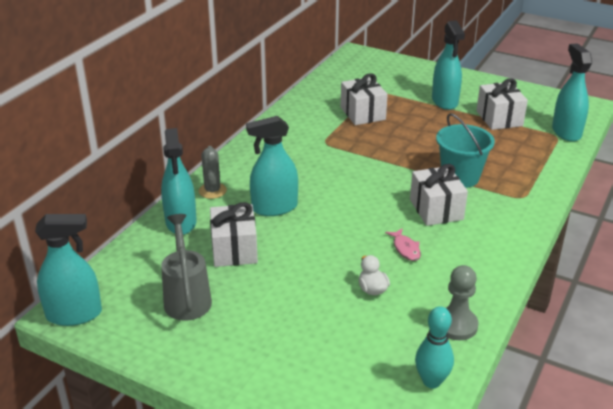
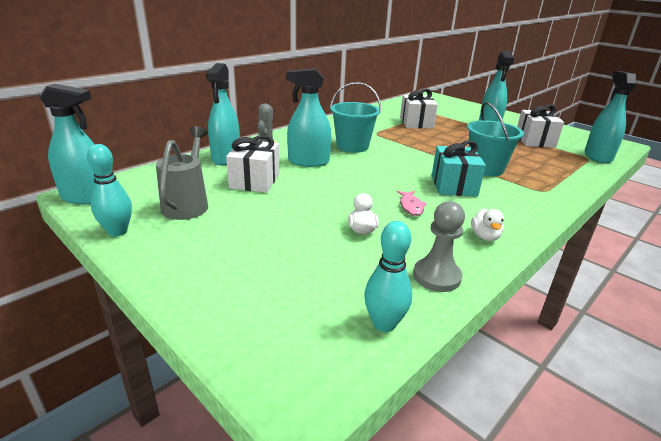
camera: 15 degrees right, 5 degrees down
(144, 348) = (117, 231): none -> turquoise bowling pin
(309, 171) = (352, 146): none -> turquoise bucket
(436, 209) = (453, 185): white gift -> turquoise gift
(483, 270) = (485, 236): none -> white duck

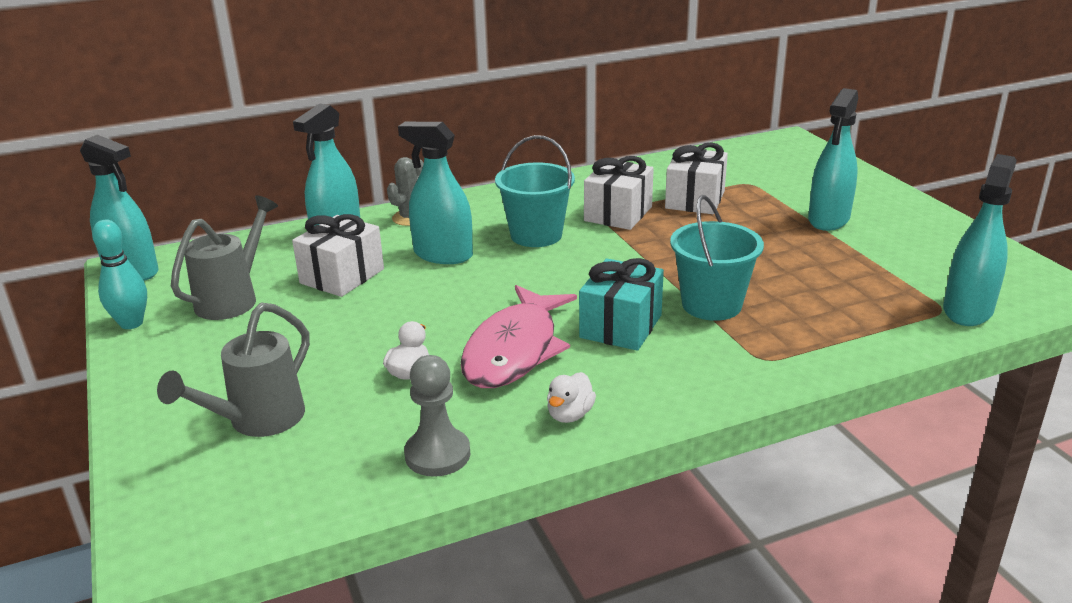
camera: 25 degrees right, 0 degrees up
(288, 280) = (258, 421): none -> grey watering can
(384, 324) = (312, 495): turquoise bowling pin -> none
(411, 207) = (514, 350): pink fish -> pink fish, size x2.38
(534, 140) = (881, 261): white gift -> white gift (618, 214)

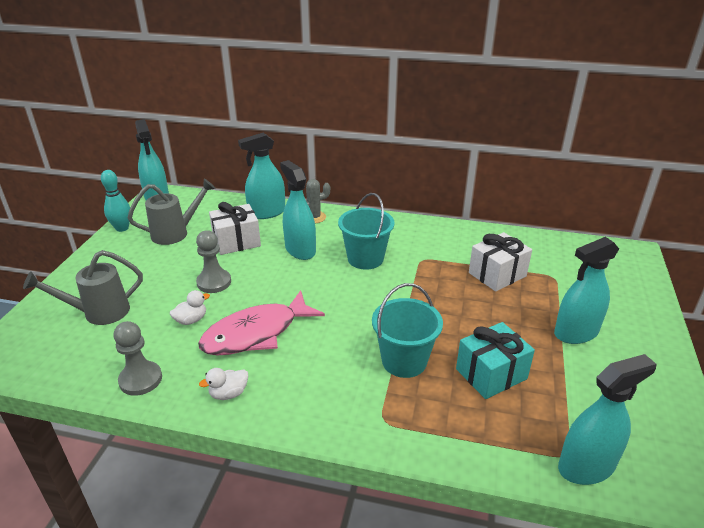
camera: 35 degrees right, 5 degrees up
(378, 326) = (214, 282): none -> grey pawn
(618, 214) = (433, 264): white gift -> none
(621, 326) = (331, 348): turquoise gift -> turquoise gift (491, 374)

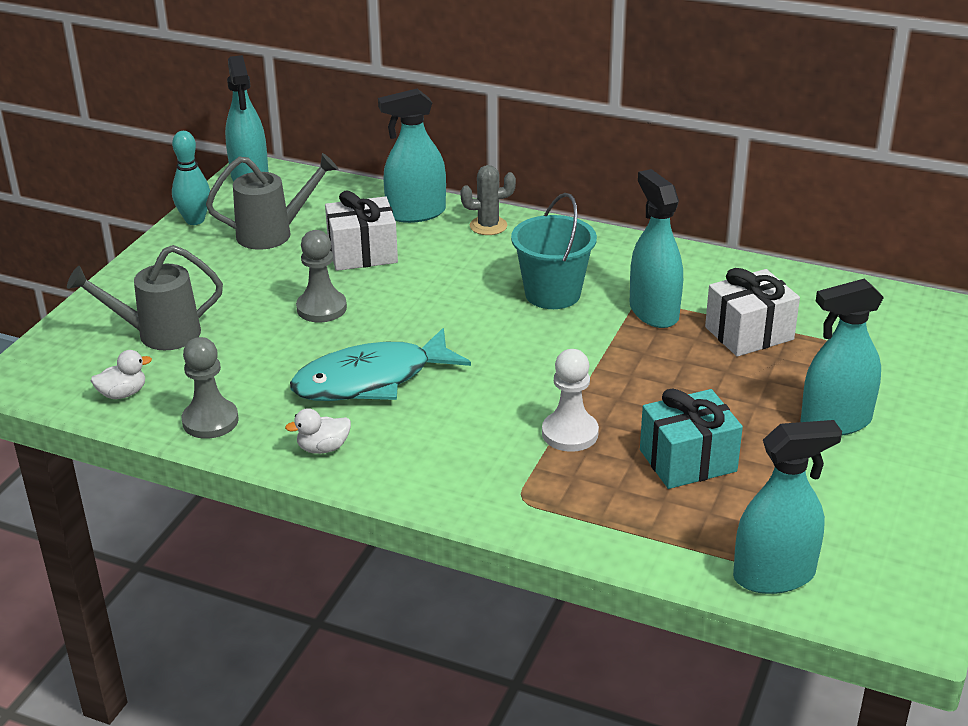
camera: 10 degrees right, 0 degrees up
(191, 320) = (284, 355): white duck -> white duck (123, 394)
(256, 333) = (371, 380): pink fish -> turquoise fish
(300, 250) = (456, 273): turquoise spray bottle -> turquoise spray bottle (653, 312)
(404, 361) = (570, 433): turquoise bucket -> white pawn

